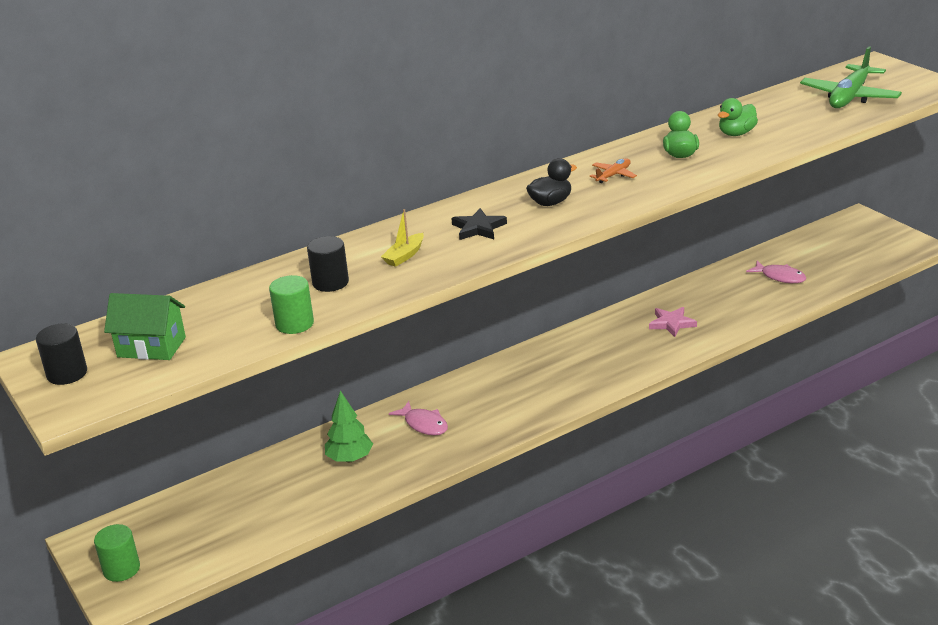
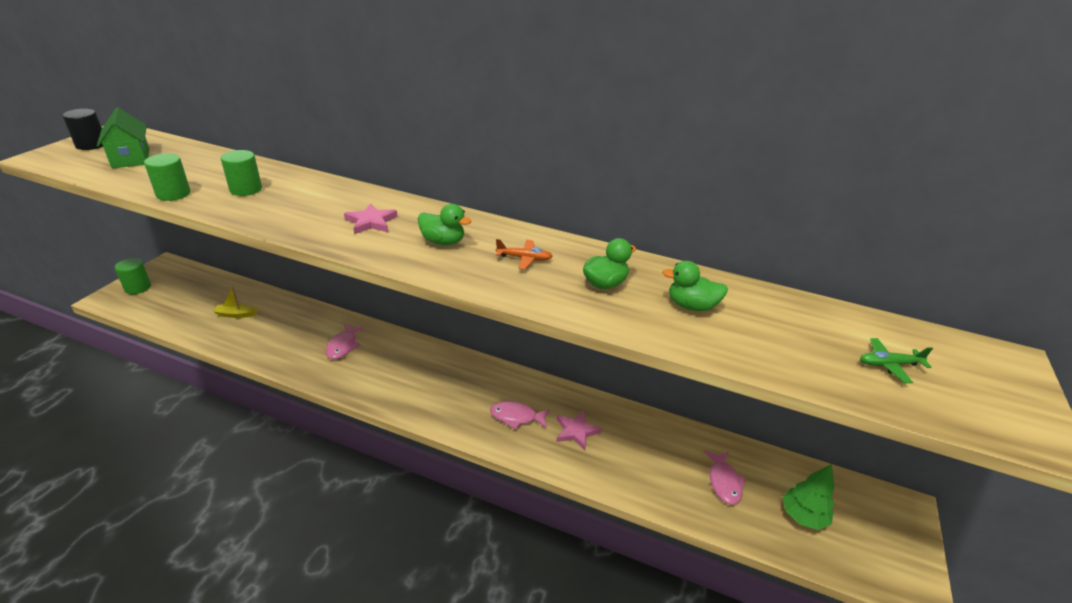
camera: 50 degrees right, 5 degrees up
(330, 283) = (246, 189): black cylinder -> green cylinder
(350, 458) = (285, 328): green tree -> green tree (802, 516)
(404, 256) = (303, 205): yellow boat -> yellow boat (236, 314)
(478, 228) = (371, 222): black star -> pink star
(550, 202) = (443, 242): black duck -> green duck
(627, 348) = (516, 417): none -> pink fish
(849, 97) = (888, 365): green plane -> green plane, size x0.47

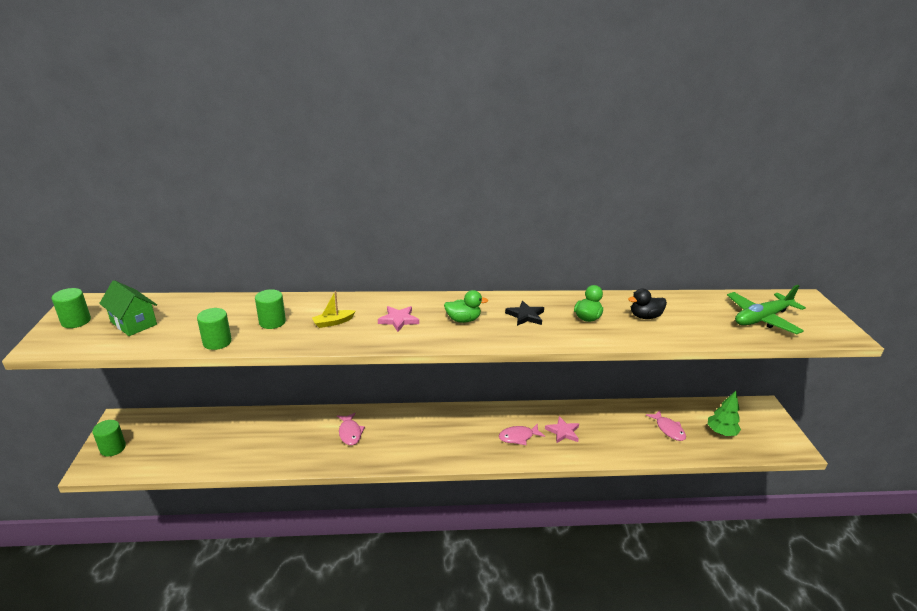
camera: 25 degrees left, 5 degrees down
(91, 145) = (76, 321): black cylinder -> green cylinder
(236, 314) = (234, 439): yellow boat -> yellow boat (333, 322)
(524, 258) = (525, 316): orange plane -> black star
(691, 306) = (645, 316): green duck -> black duck
(888, 365) = (761, 319): green plane -> green plane, size x2.11

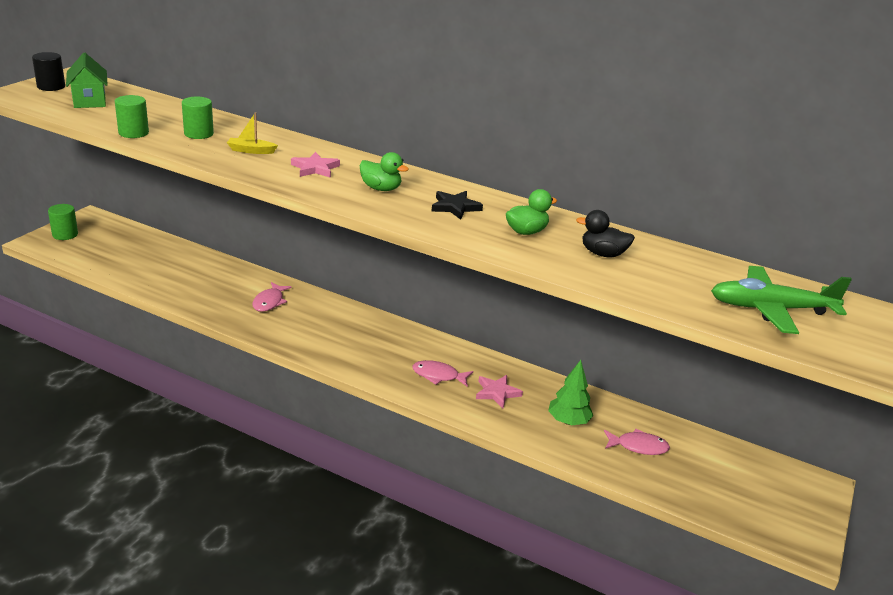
camera: 30 degrees right, 0 degrees up
(76, 321) = (51, 87): green cylinder -> black cylinder
(668, 429) = (638, 446): pink fish -> pink fish turned 90 degrees counterclockwise
(721, 432) = (711, 480): green tree -> green tree (568, 421)

